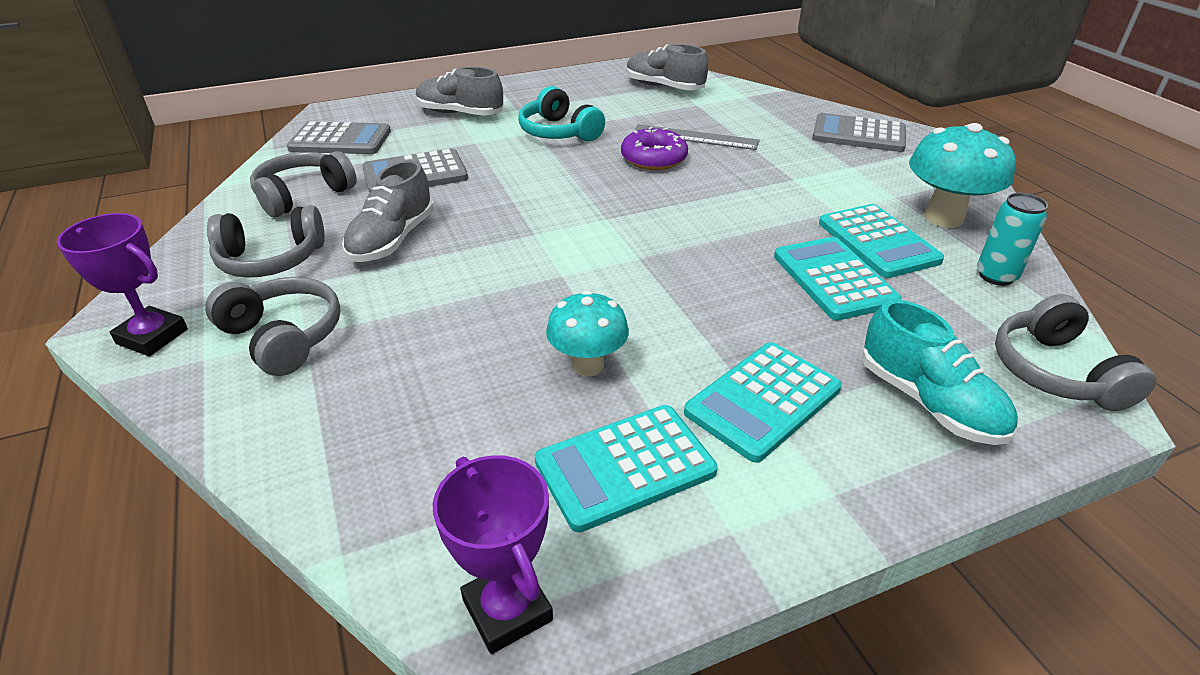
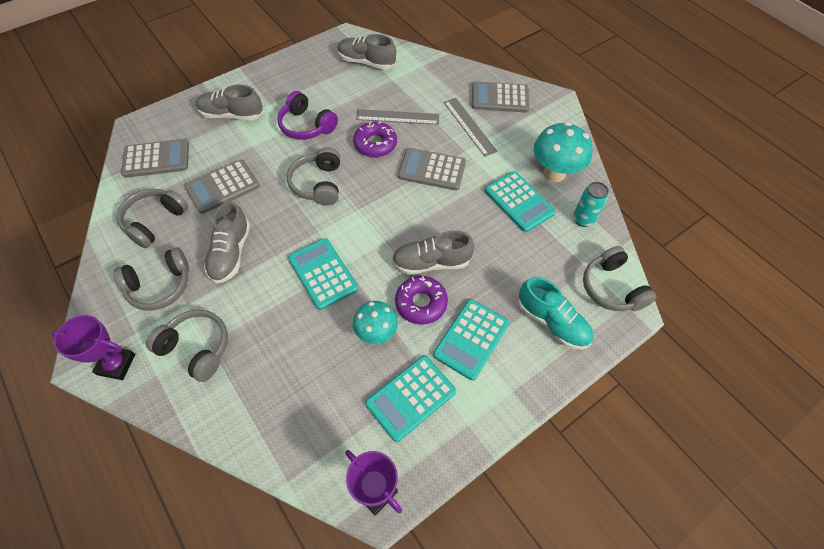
camera: 15 degrees left, 20 degrees up
(554, 187) = (318, 184): none -> grey headphones
(559, 132) = (306, 126): turquoise headphones -> purple headphones
(679, 339) = (421, 303): none -> purple donut
(710, 292) = (431, 263): none -> grey shoe
(735, 192) = (432, 170): none -> grey calculator
(805, 156) = (469, 126): none -> grey ruler
(834, 279) = (497, 238): turquoise calculator -> turquoise calculator (323, 274)

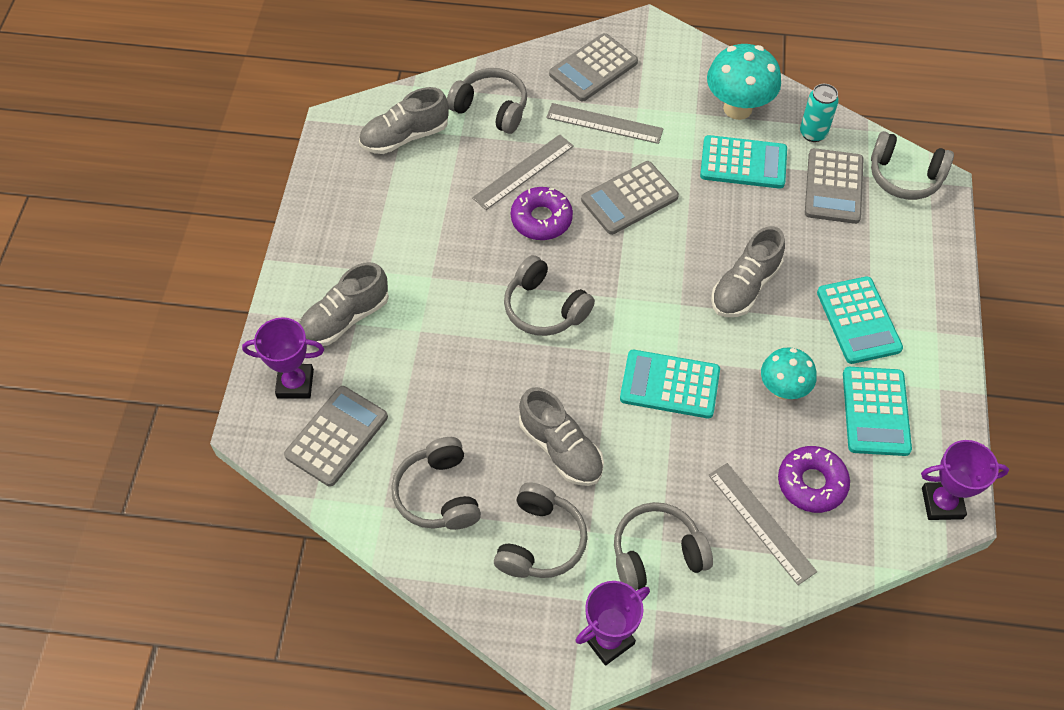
camera: 45 degrees left, 0 degrees up
(174, 124) = (295, 384): none -> purple trophy
(222, 187) = (454, 397): grey calculator -> grey calculator (833, 187)
(265, 389) = (761, 523): none -> grey ruler
(306, 126) = (444, 260): purple headphones -> none
(421, 303) = (783, 330): purple donut -> purple donut (811, 483)
(422, 79) = (491, 109): none -> grey headphones
(552, 322) = (897, 248): turquoise shoe -> none

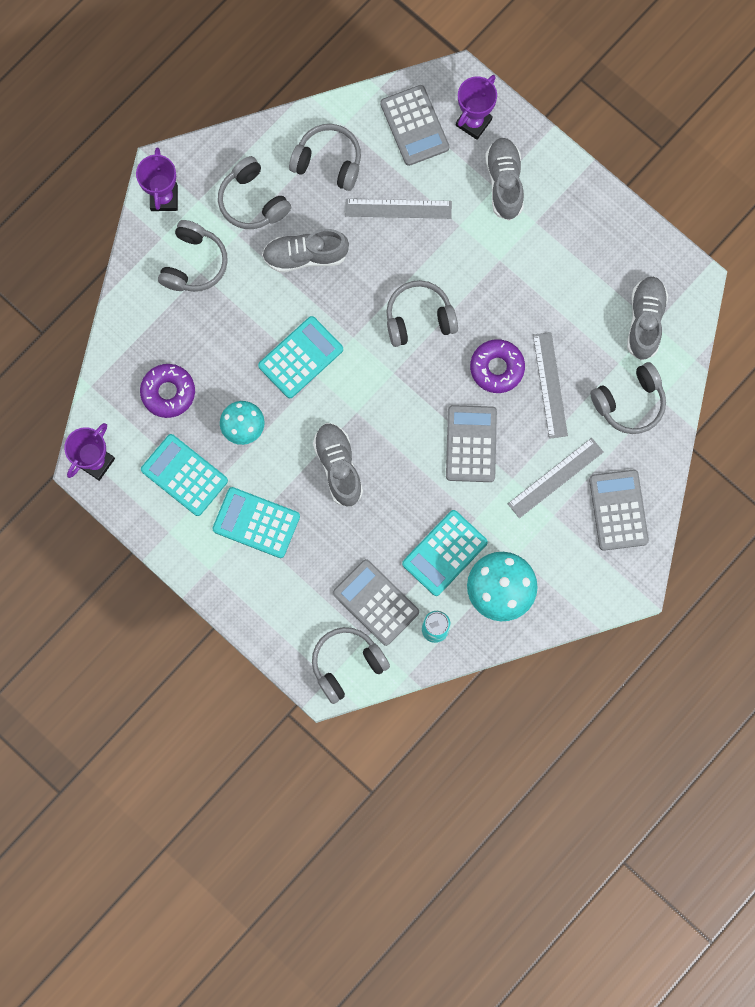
camera: 125 degrees right, 20 degrees up
(761, 523) = (167, 340): grey ruler -> grey ruler (398, 208)

